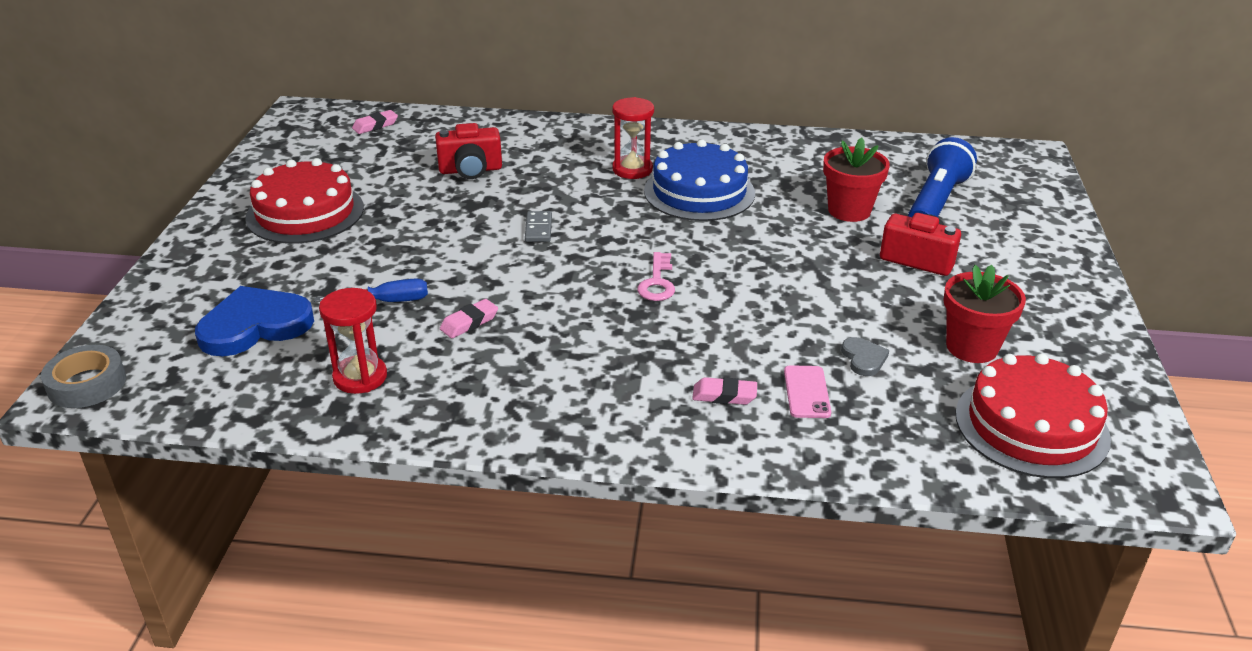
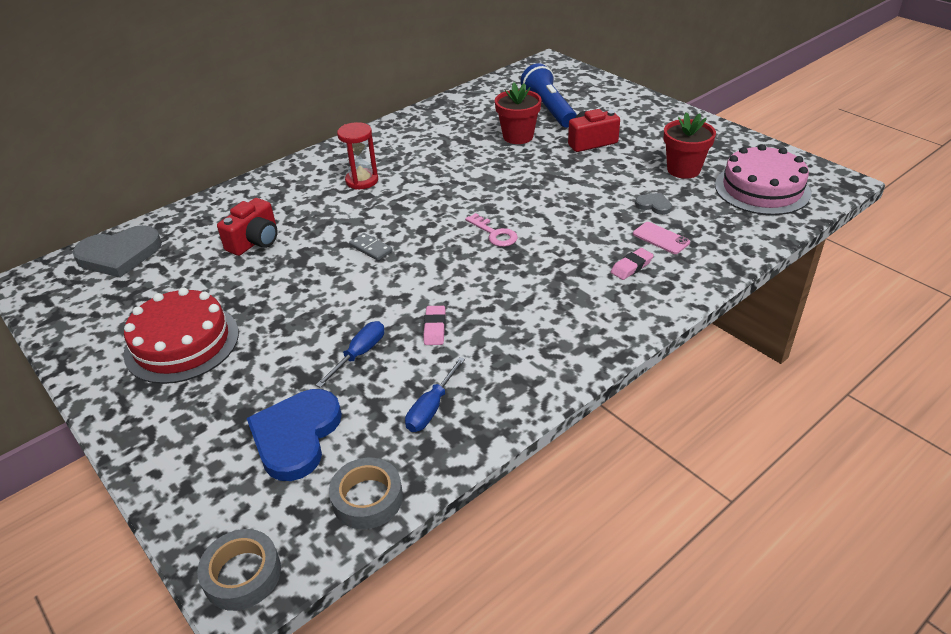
camera: 45 degrees left, 5 degrees up
(217, 401) = (367, 498): none -> grey tape
(360, 377) = (431, 408): red hourglass -> blue screwdriver
(375, 125) = (119, 255): pink eraser -> grey heart
(699, 192) = (424, 171): blue cake -> none
(1031, 426) = (762, 189): red cake -> pink cake

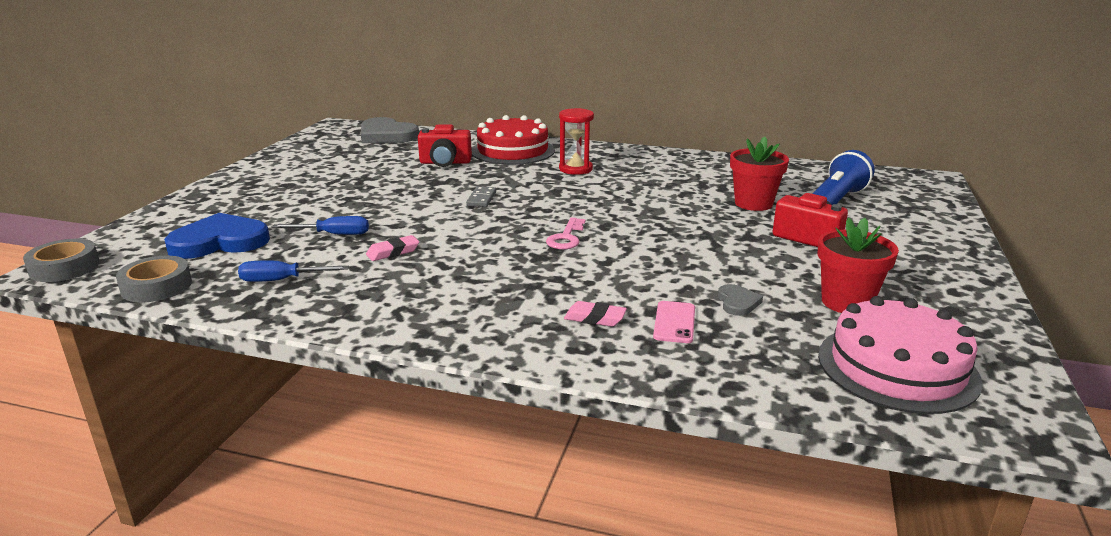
camera: 55 degrees right, 15 degrees down
(182, 343) = (303, 179): red cake -> red cake (512, 151)

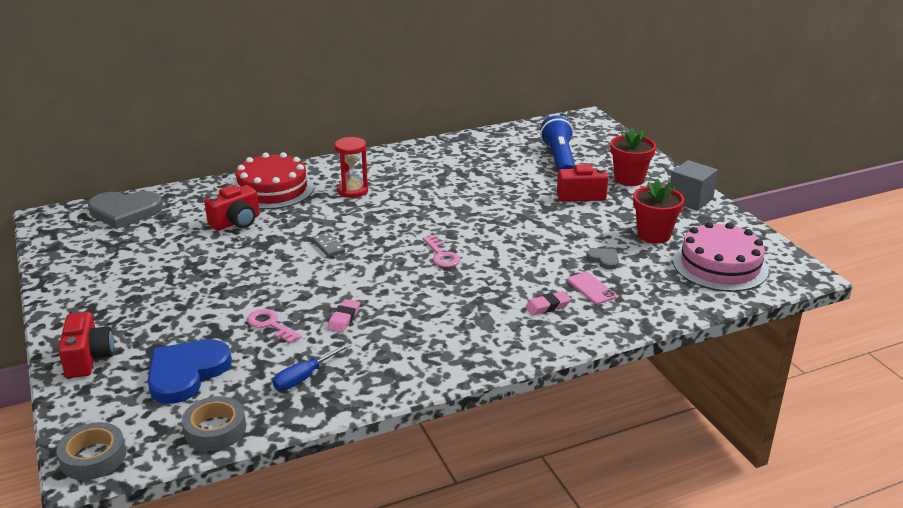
camera: 40 degrees left, 5 degrees up
(189, 208) = (88, 358): none -> red camera
(334, 234) = (270, 325): blue screwdriver -> pink key
(753, 203) = (515, 178): red flower pot -> red flower pot (629, 179)
(961, 286) = (690, 199): none -> grey cube

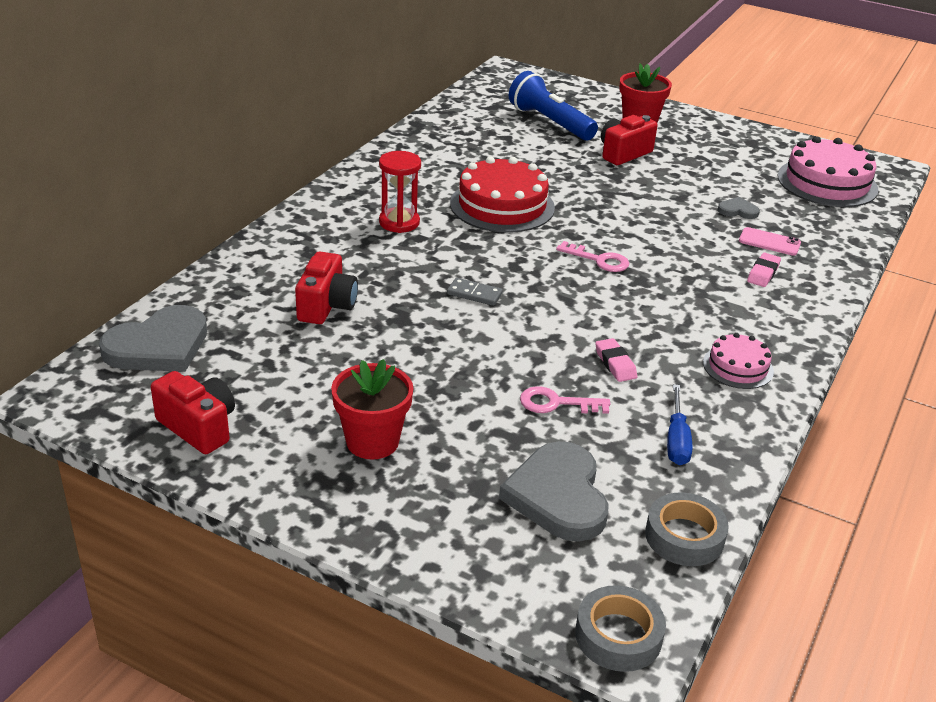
camera: 40 degrees left, 5 degrees up
(88, 358) = (424, 537): red camera -> red camera (198, 427)
(186, 373) = (558, 496): blue heart -> grey heart
(273, 189) = (305, 252): red cake -> red cake (502, 205)
(421, 355) = (738, 367): none -> pink cake
(654, 235) = (739, 172): red flower pot -> red flower pot (372, 441)
(690, 199) = (716, 128): grey cube -> none

